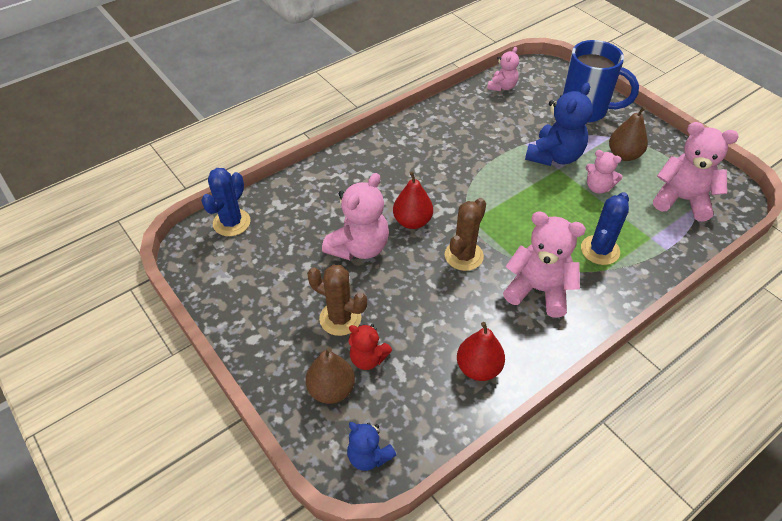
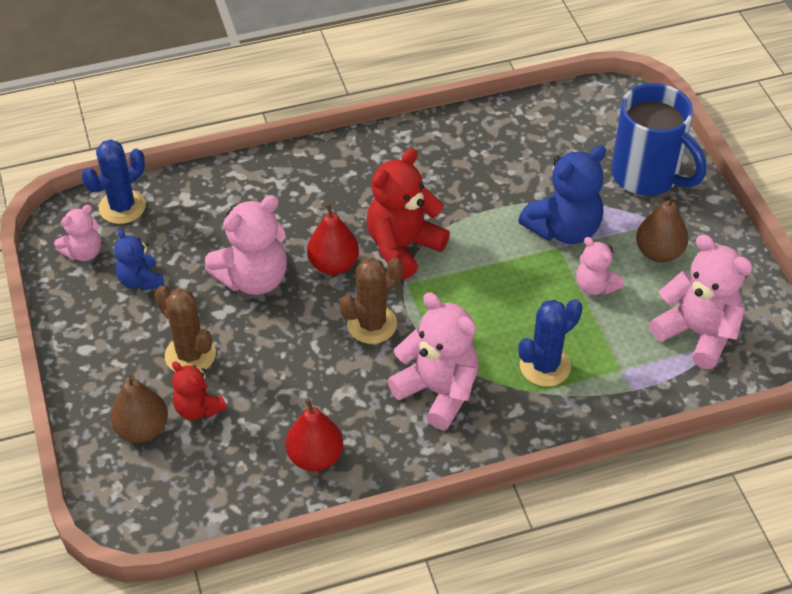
camera: 20 degrees right, 0 degrees up
(369, 456) = (147, 509): blue teddy bear -> blue teddy bear (141, 280)
(454, 196) = (403, 247): none -> red teddy bear
(502, 87) = (553, 113): pink teddy bear -> pink teddy bear (84, 252)

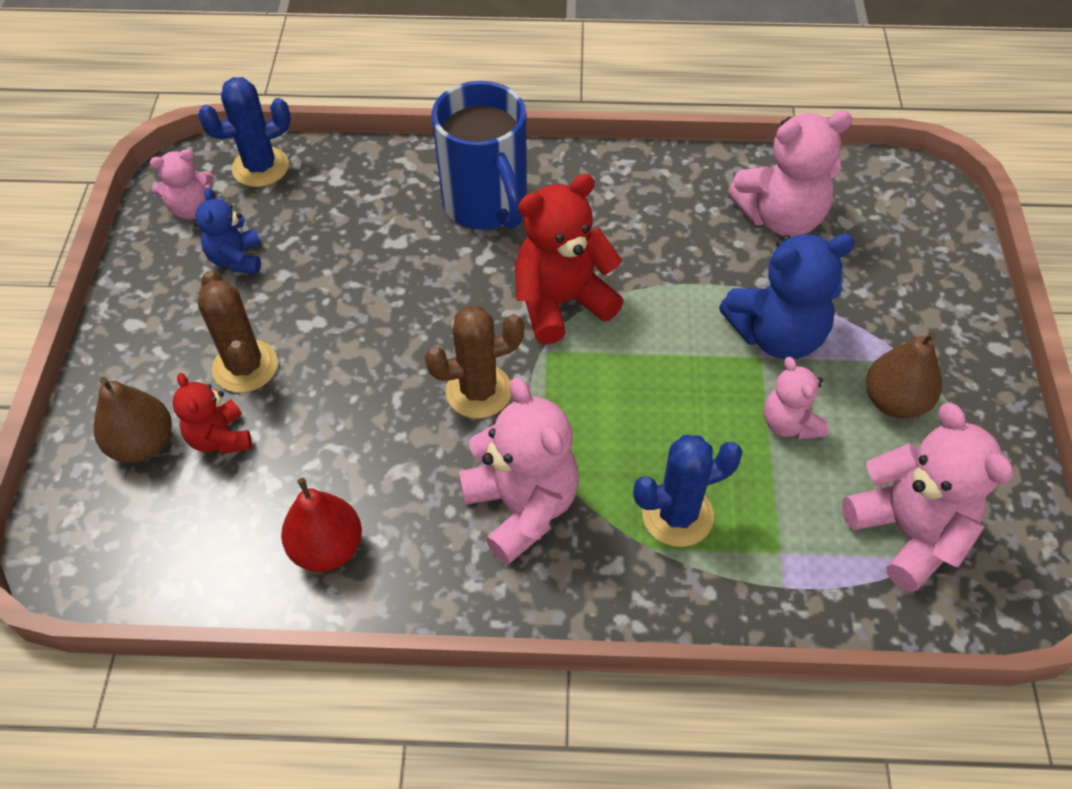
camera: 20 degrees right, 5 degrees up
(253, 278) = (365, 292): pink teddy bear -> pink teddy bear (781, 217)
(333, 265) = (467, 301): red pear -> none
(647, 176) = (916, 294): blue mug -> blue mug (486, 205)

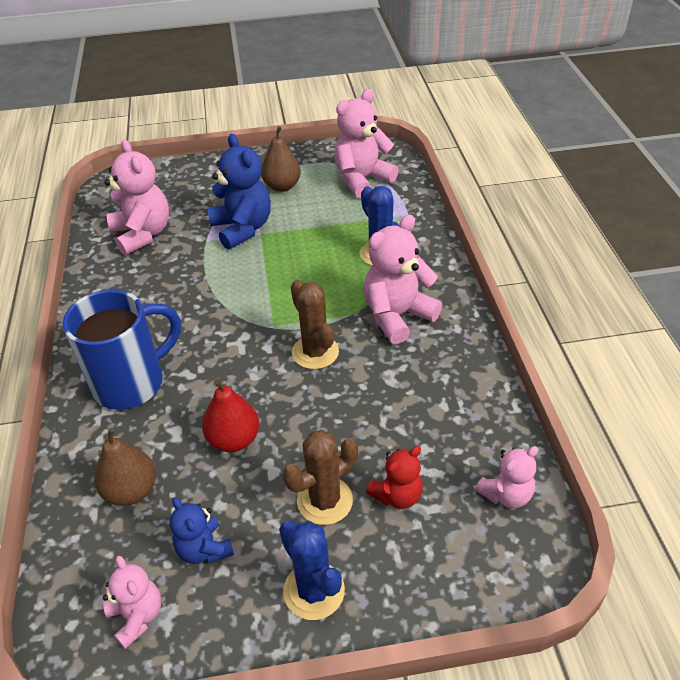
camera: 100 degrees left, 10 degrees down
(143, 444) = (420, 550): brown pear -> brown pear (131, 491)
(236, 259) = (204, 549): blue teddy bear -> blue teddy bear turned 75 degrees clockwise
(260, 167) = (77, 569): blue cactus -> blue cactus (314, 591)
(327, 548) = (462, 402): red pear -> red pear (234, 439)
(561, 302) = (229, 324): red teddy bear -> none
(789, 423) = (306, 220): pink teddy bear -> pink teddy bear (506, 494)

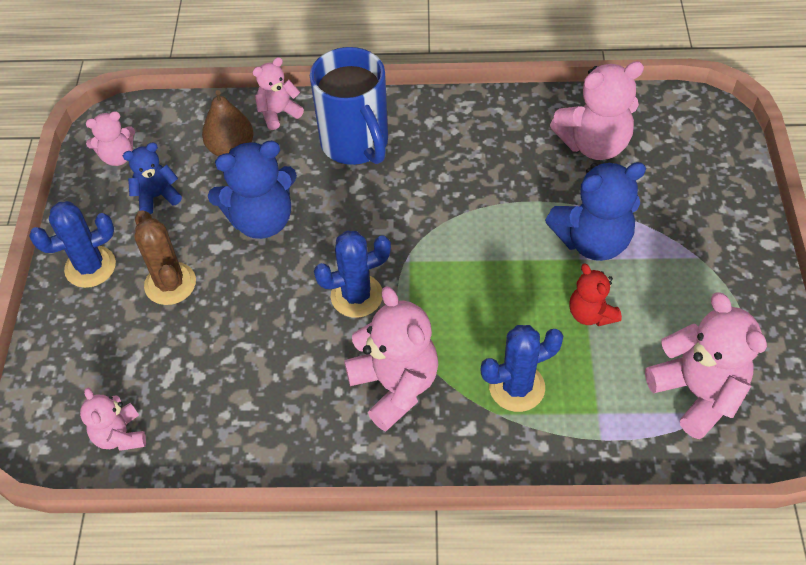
camera: 100 degrees right, 10 degrees up
(79, 457) = (278, 113): none -> pink teddy bear
(234, 439) = (261, 220): red pear -> blue teddy bear
(282, 186) = (686, 290): brown pear -> none
(315, 352) = (356, 296): brown cactus -> blue cactus
(397, 495) = (154, 341): red teddy bear -> red teddy bear (590, 314)

